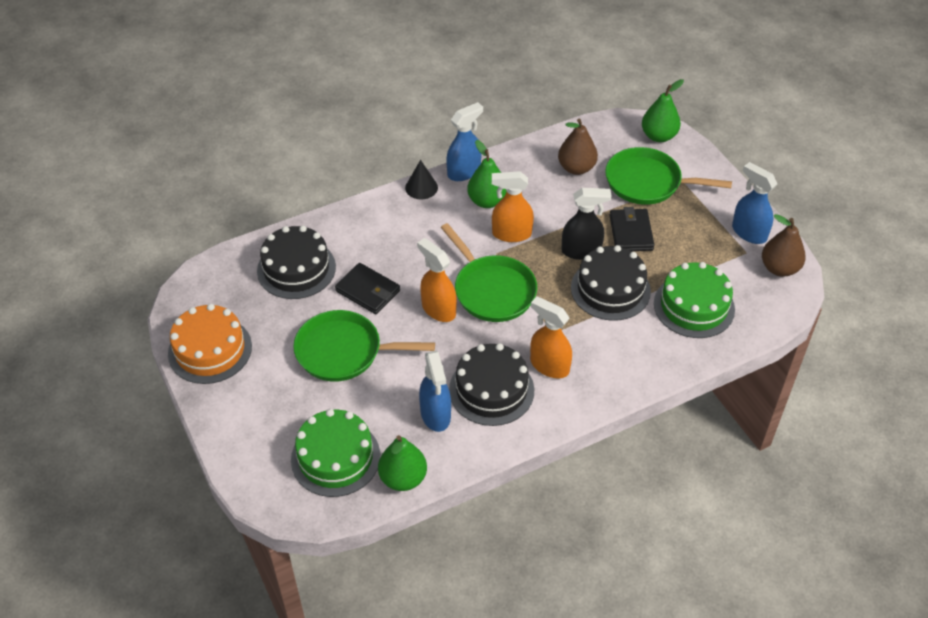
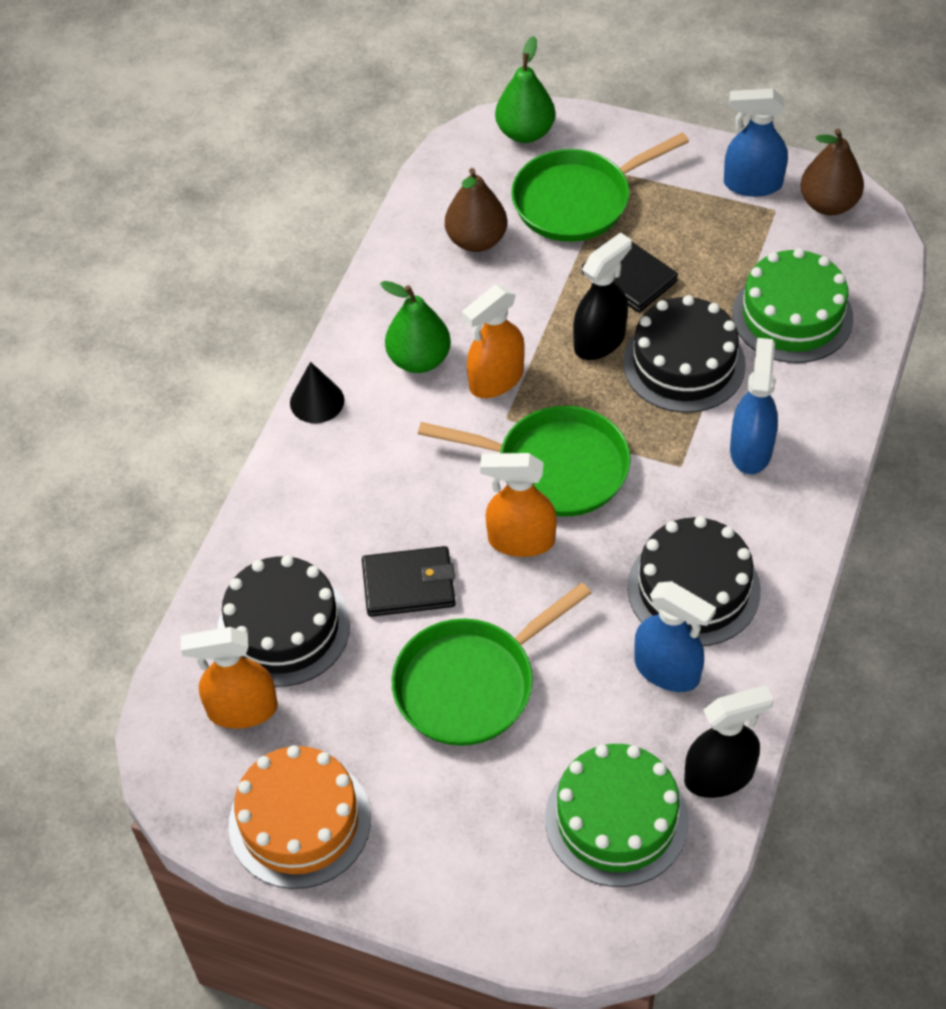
camera: 40 degrees left, 5 degrees up
(403, 478) = (719, 776): green pear -> black spray bottle
(464, 171) = (346, 341): blue spray bottle -> blue spray bottle (751, 449)
(549, 365) = (722, 508): orange spray bottle -> orange spray bottle (242, 709)

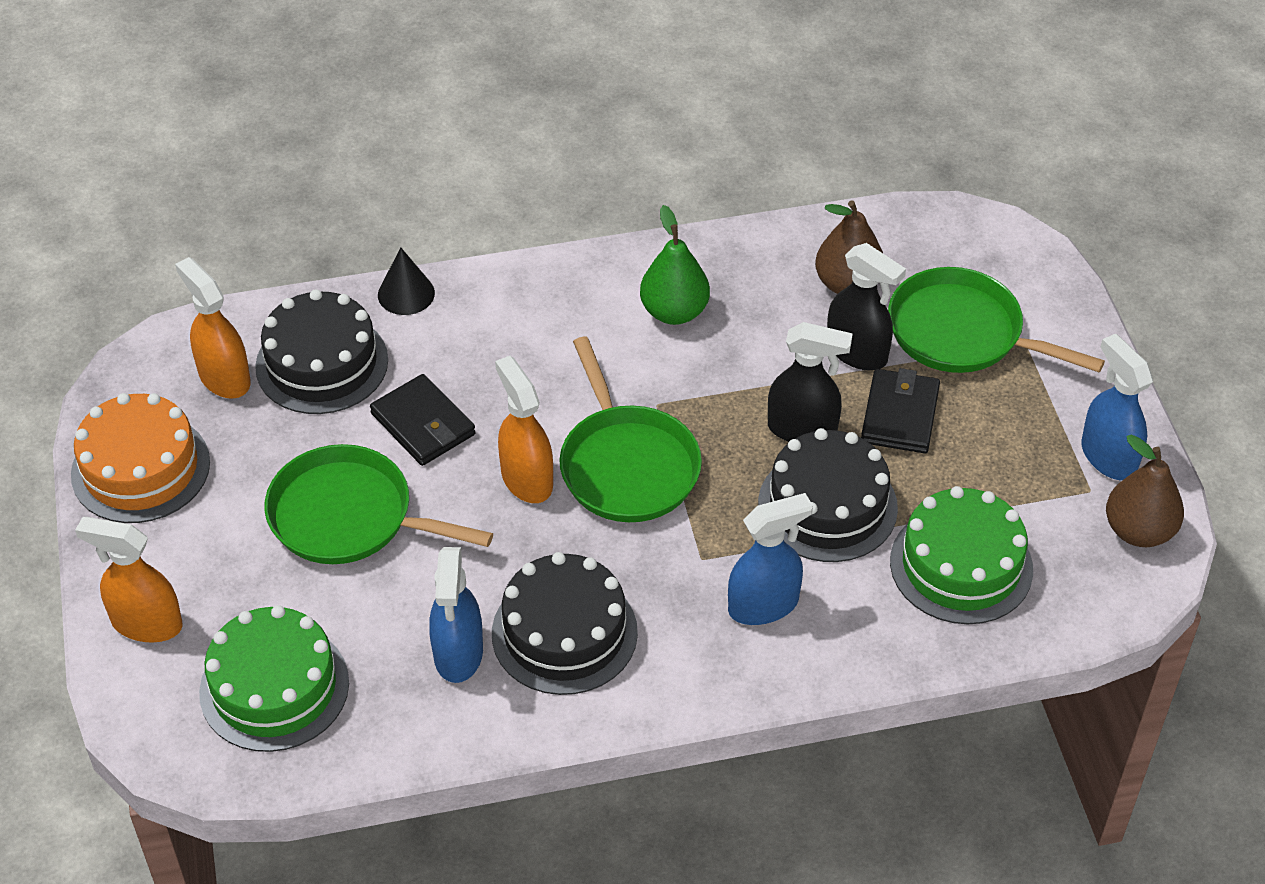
camera: 55 degrees right, 5 degrees down
(317, 401) = (573, 267): black cone -> black cone (406, 294)
(496, 380) = (694, 376): orange spray bottle -> orange spray bottle (146, 623)
(525, 133) = (1013, 255): green pear -> none
(719, 776) = (368, 746): black spray bottle -> black spray bottle (857, 352)

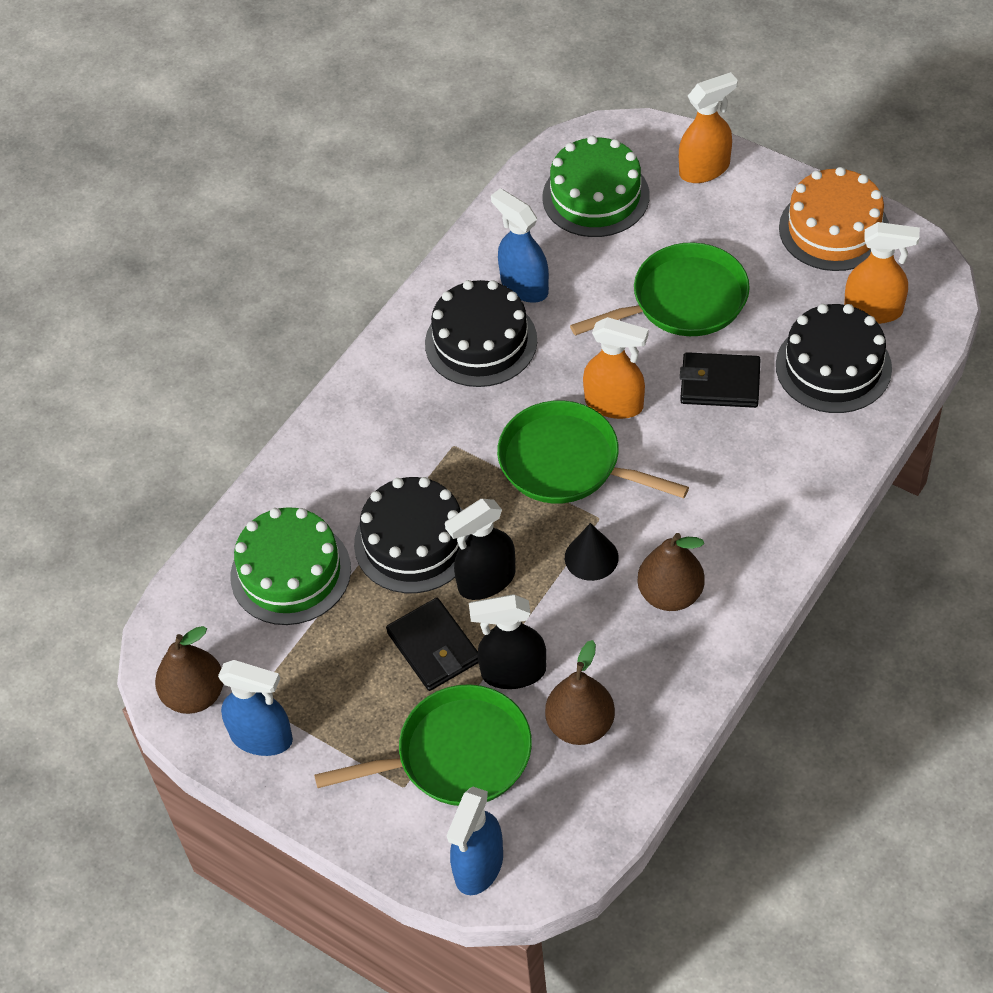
camera: 140 degrees right, 5 degrees up
(406, 294) = (854, 453): black cone -> black cone (591, 557)
(674, 312) = (670, 594): green pear -> brown pear
(764, 605) = (386, 448): blue spray bottle -> blue spray bottle (478, 866)

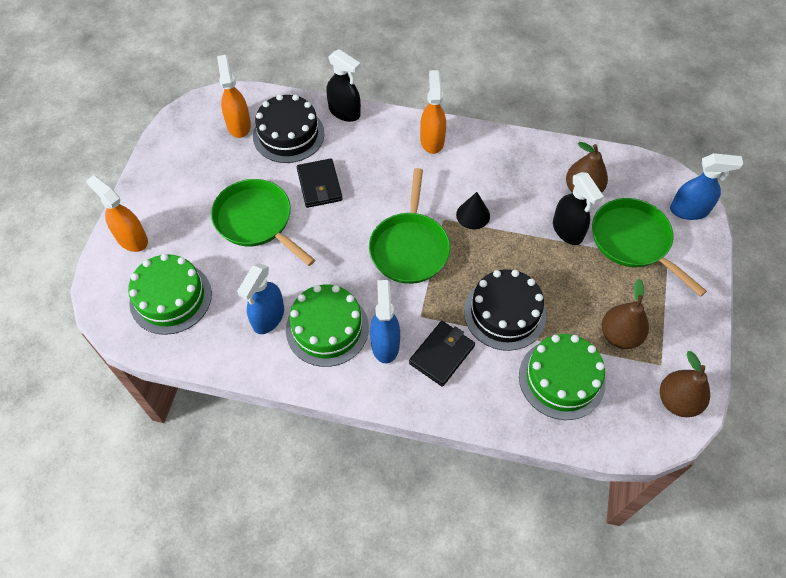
camera: 115 degrees left, 5 degrees up
(262, 737) = (682, 348): blue spray bottle -> blue spray bottle (385, 344)
(433, 647) = (572, 276): black wallet -> black wallet (441, 355)
(481, 342) = (327, 328): black cake -> green cake
(486, 581) = (514, 263): black spray bottle -> black spray bottle (344, 112)
(614, 404) = (354, 235): orange spray bottle -> orange spray bottle (432, 140)
(670, 594) = (480, 171): brown pear -> brown pear (619, 335)
(834, 229) = (174, 157): orange cake -> none

